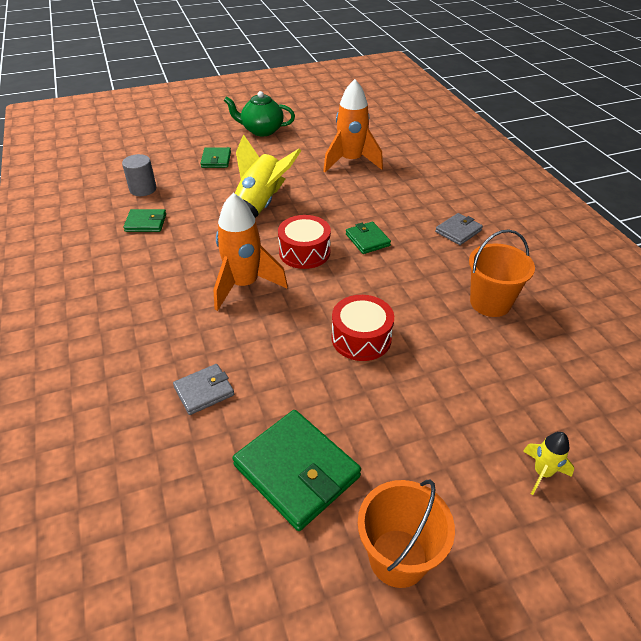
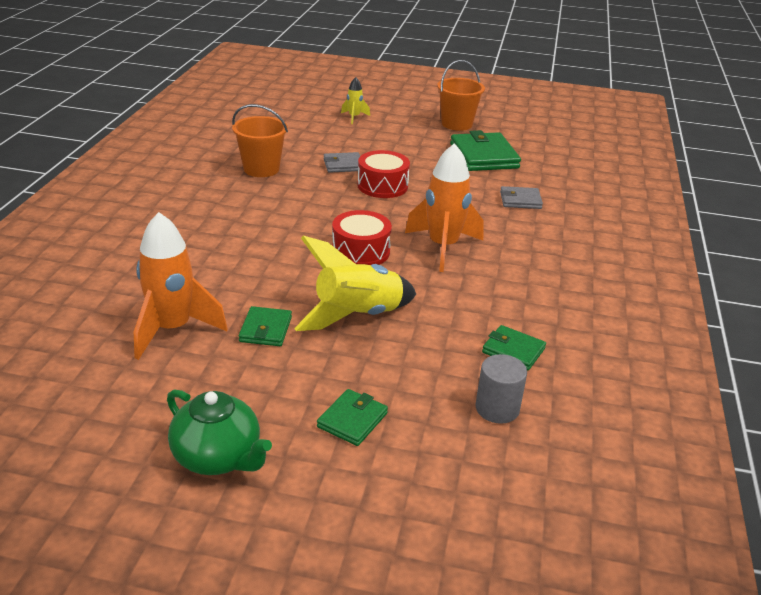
camera: 150 degrees left, 10 degrees down
(367, 240) = (288, 238): green wallet -> green wallet (265, 329)
(458, 231) = (196, 213): grey wallet -> grey wallet (343, 165)

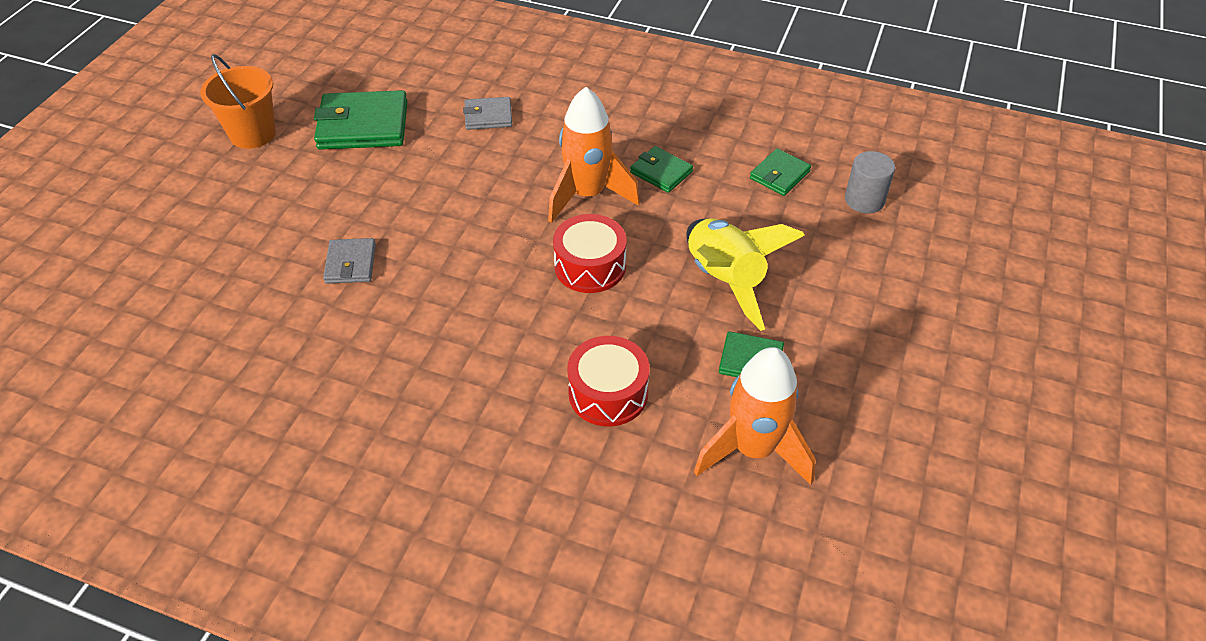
camera: 80 degrees left, 15 degrees up
(218, 457) = (959, 401): green teapot -> none
(261, 169) = (338, 357): orange bucket -> none
(352, 420) = (892, 299): green wallet -> green wallet (661, 172)
(354, 117) = (184, 238): yellow rocket -> none
(382, 186) = (424, 229): red drum -> red drum (608, 393)
(520, 200) = (488, 116): grey wallet -> grey wallet turned 75 degrees clockwise

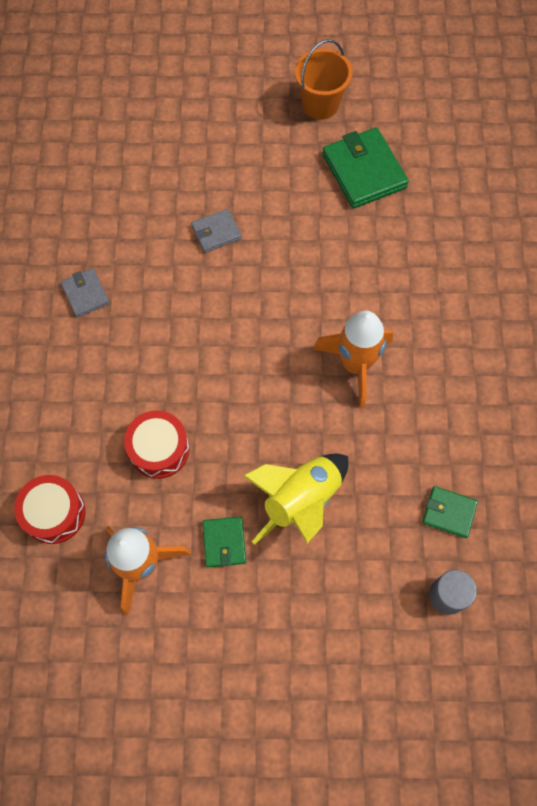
camera: 70 degrees right, 20 degrees up
(488, 116) = (417, 254): grey wallet -> grey wallet (85, 294)
(590, 266) = (277, 394): red drum -> red drum (54, 513)
(661, 172) = (408, 412): green wallet -> none

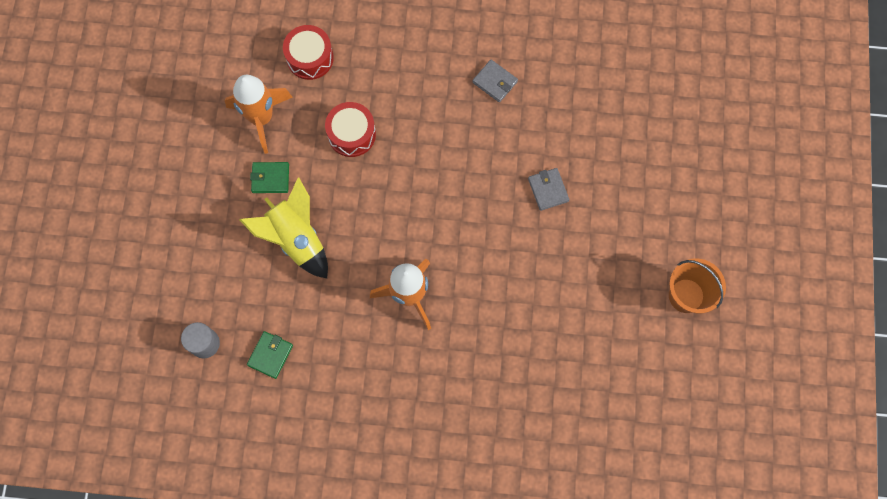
camera: 95 degrees right, 5 degrees up
(85, 294) = (495, 82): grey wallet -> grey wallet turned 60 degrees clockwise
(364, 171) = (607, 327): green wallet -> none

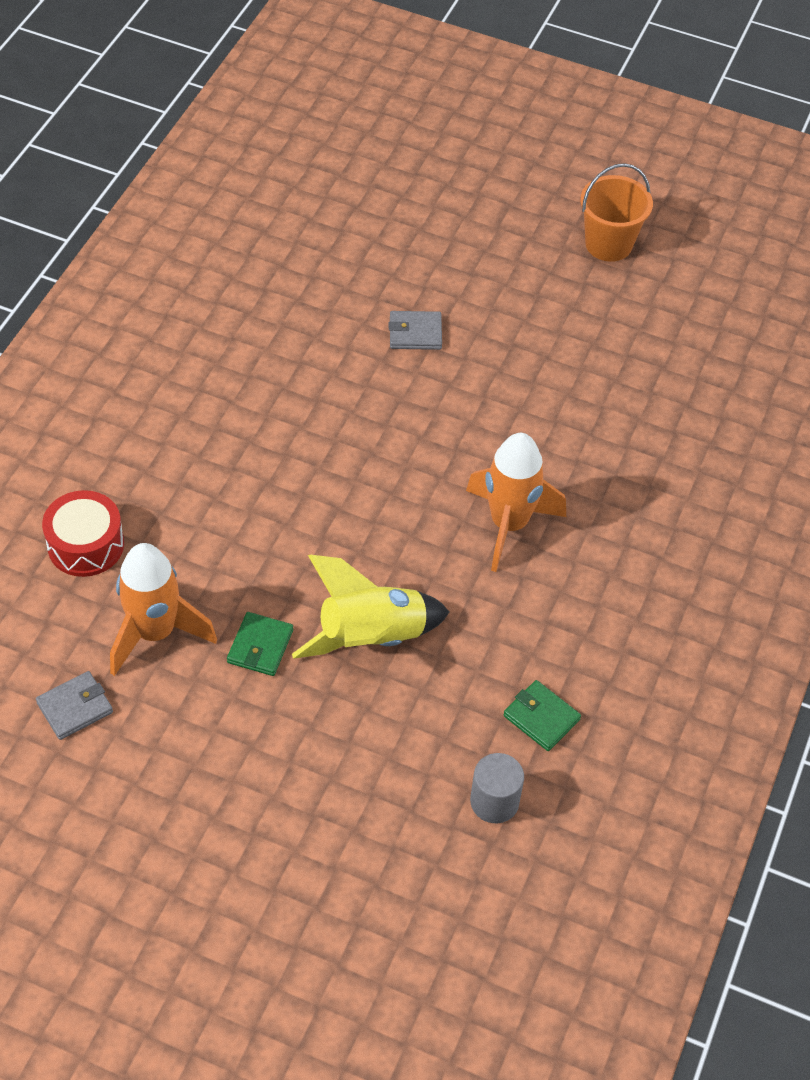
camera: 75 degrees left, 20 degrees down
(351, 134) = (235, 526): red drum -> none
(495, 82) = (233, 343): grey wallet -> grey wallet (75, 707)

